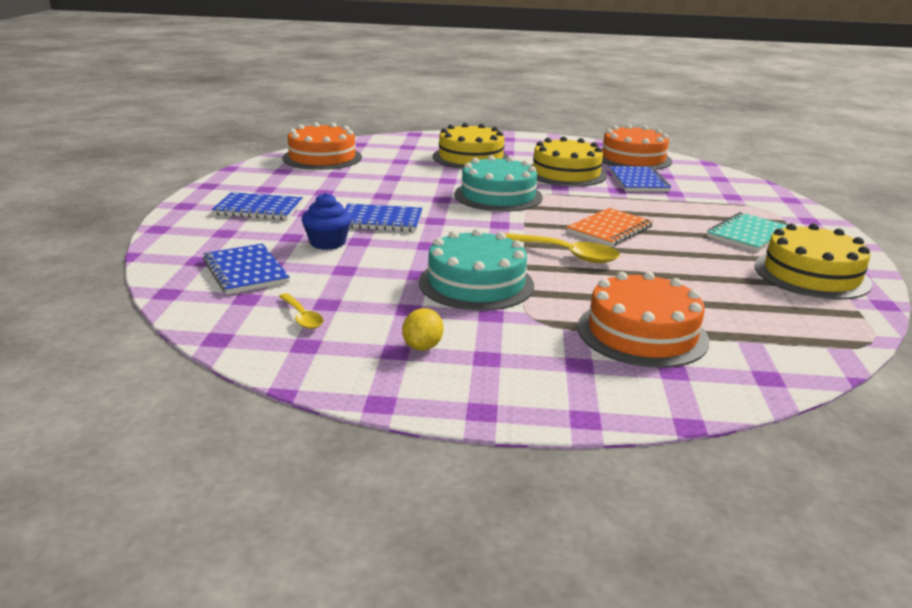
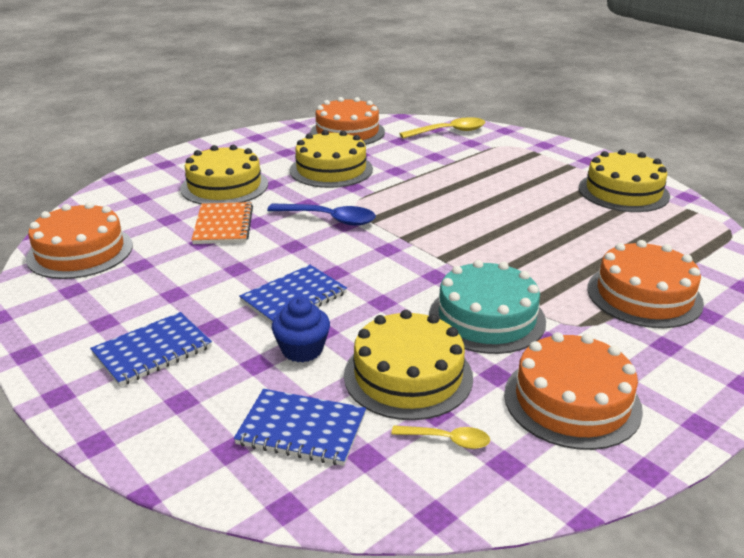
camera: 45 degrees left, 5 degrees up
(354, 281) = (408, 375): none -> yellow cake
(422, 347) = (572, 401): yellow lemon -> orange cake
(498, 196) = (329, 219): turquoise cake -> blue spoon
(566, 254) = (484, 253): yellow spoon -> yellow spoon (449, 132)
(609, 229) = (464, 213): orange notebook -> orange notebook (223, 225)
(638, 181) = (393, 155): blue notebook -> none
(748, 234) = (539, 174): turquoise notebook -> none

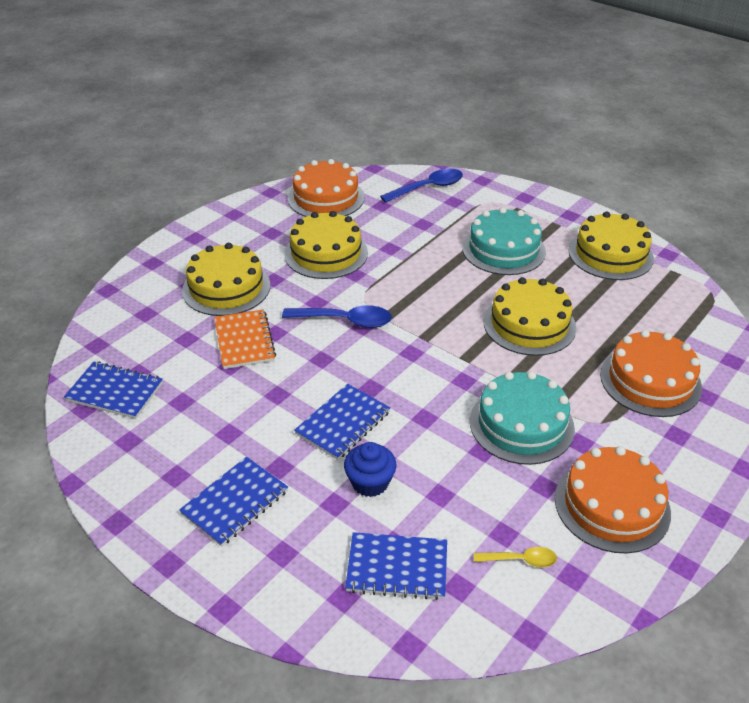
camera: 10 degrees left, 10 degrees up
(80, 252) = (115, 392): orange cake -> blue notebook
(408, 375) = (470, 498): yellow cake -> yellow cake (529, 324)
(449, 132) = (428, 188): yellow spoon -> blue spoon
(510, 180) = (503, 250): none -> turquoise cake

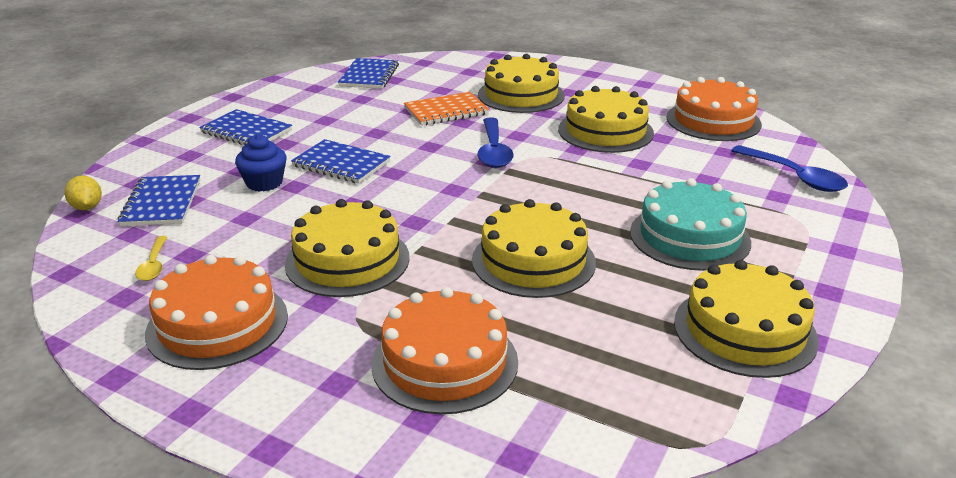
camera: 80 degrees right, 10 degrees down
(394, 640) = (87, 207): none -> yellow lemon
(521, 424) = (347, 260): turquoise cake -> yellow cake

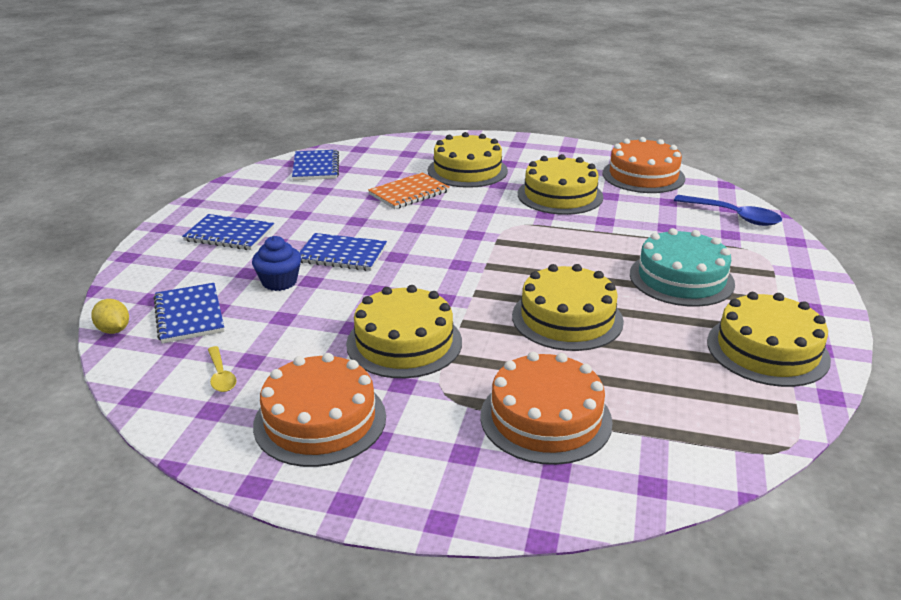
camera: 15 degrees left, 0 degrees up
(493, 151) = (474, 225): blue spoon -> none

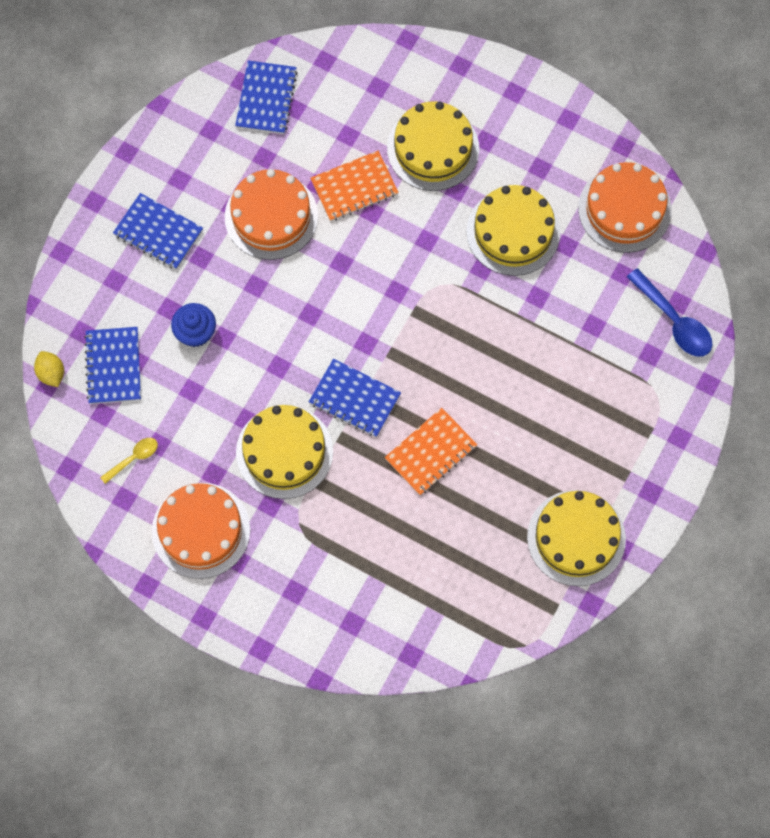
camera: 15 degrees right, 40 degrees up
(221, 376) = (134, 458): yellow spoon -> yellow spoon turned 120 degrees counterclockwise
(342, 254) = (260, 298): blue notebook -> blue notebook (354, 399)
(545, 418) = (364, 571): orange cake -> orange cake (271, 216)
(567, 318) = (431, 452): yellow cake -> orange notebook
(681, 278) = (560, 419): turquoise cake -> none

